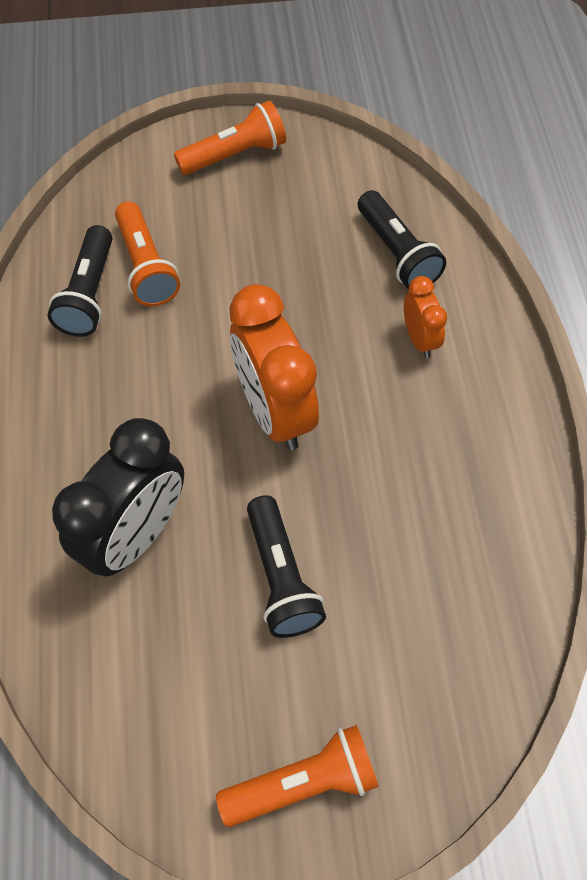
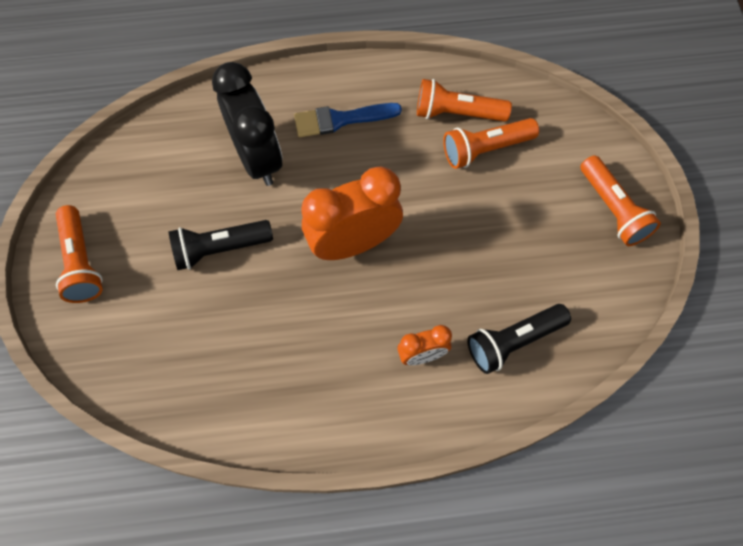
camera: 90 degrees right, 5 degrees up
(83, 427) = (341, 119): none -> blue brush
(89, 294) = (457, 113): black flashlight -> orange flashlight
(136, 535) = (257, 158): black clock -> black clock turned 150 degrees counterclockwise

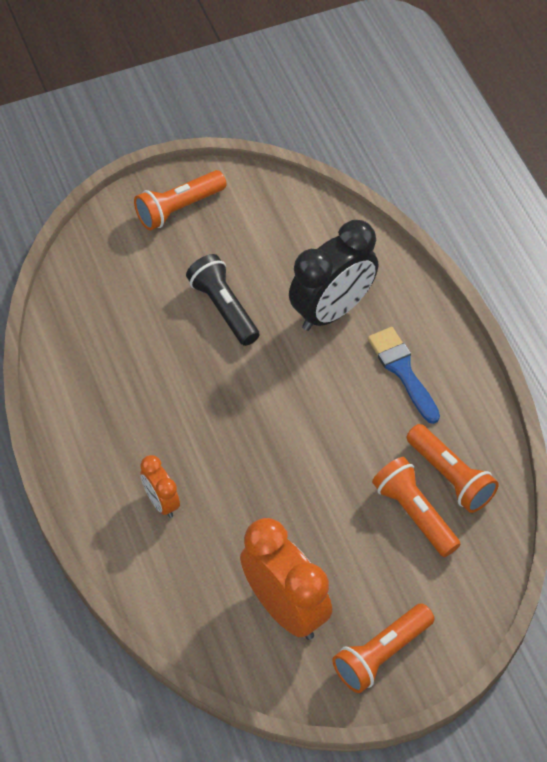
camera: 75 degrees right, 10 degrees down
(353, 243) = (263, 416): orange clock -> orange clock (285, 609)
(457, 113) = (450, 477): orange flashlight -> orange flashlight turned 150 degrees clockwise
(513, 342) = (197, 581): black flashlight -> none

